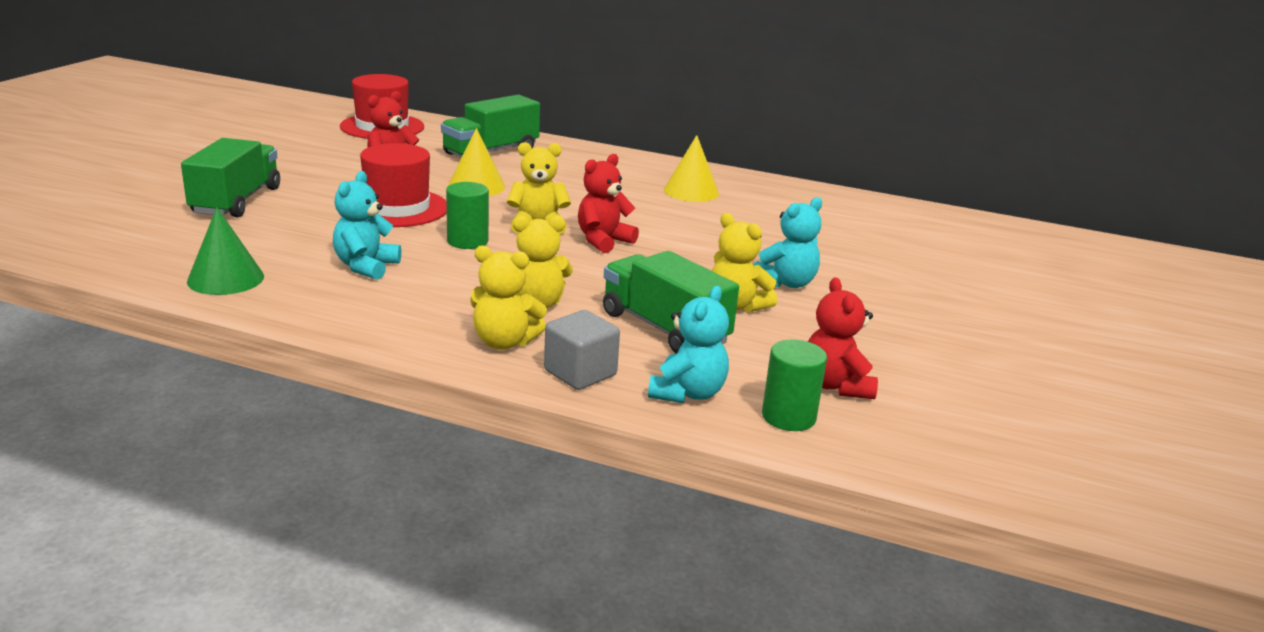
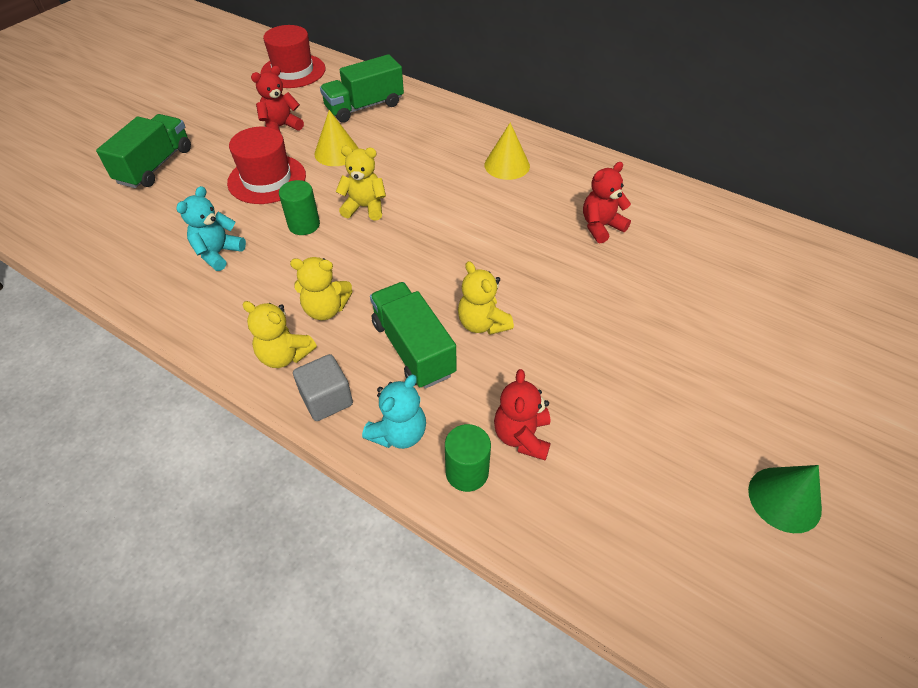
camera: 15 degrees right, 25 degrees up
(225, 279) = (116, 262): green cone -> green cone (784, 499)
(603, 241) = (409, 230): red teddy bear -> red teddy bear (601, 226)
(786, 283) = (537, 295): turquoise teddy bear -> none

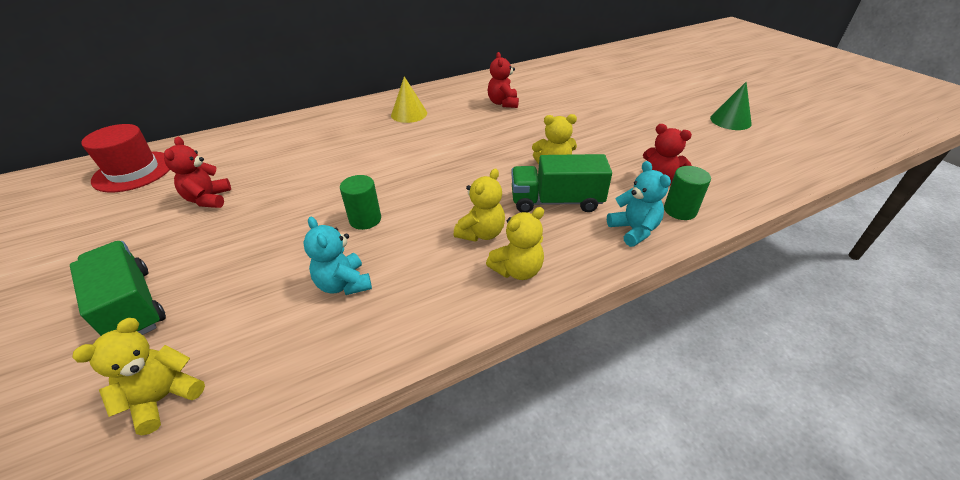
camera: 60 degrees left, 10 degrees down
(267, 179) = (274, 226): red hat -> none
(326, 399) = (581, 258): grey cube -> none
(336, 152) = (292, 178): yellow cone -> none
(364, 107) = (253, 149): green truck -> none
(365, 207) = (381, 182): yellow teddy bear -> yellow teddy bear (164, 398)

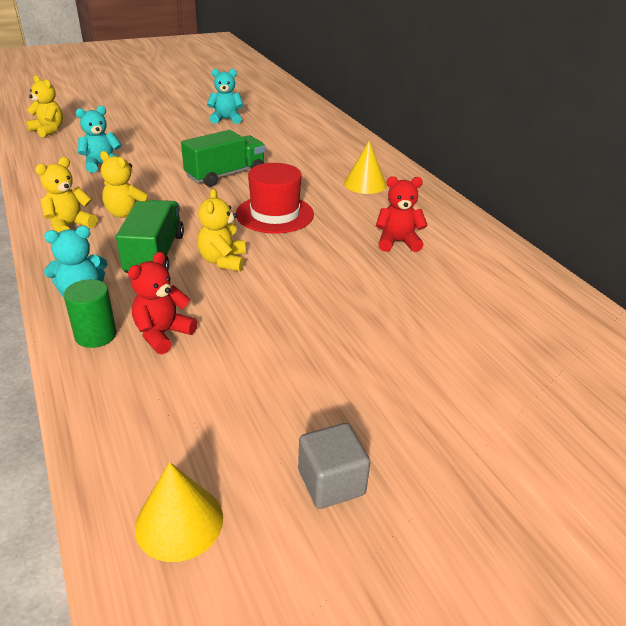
camera: 90 degrees right, 5 degrees down
(132, 306) = (124, 115): green truck -> green truck (225, 175)
(133, 171) = (272, 95): red hat -> red hat (275, 214)
(208, 199) = (226, 119): red teddy bear -> turquoise teddy bear
(365, 219) = (173, 169): green cylinder -> none
(517, 270) = (69, 226): yellow teddy bear -> yellow teddy bear turned 75 degrees clockwise
(730, 121) = (331, 482): green cone -> grey cube
(790, 155) = (179, 522): none -> yellow cone

